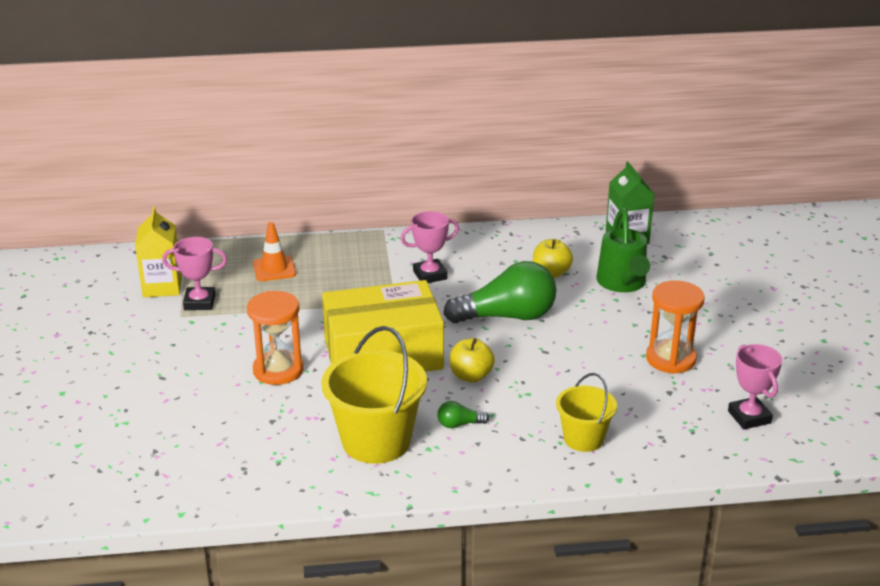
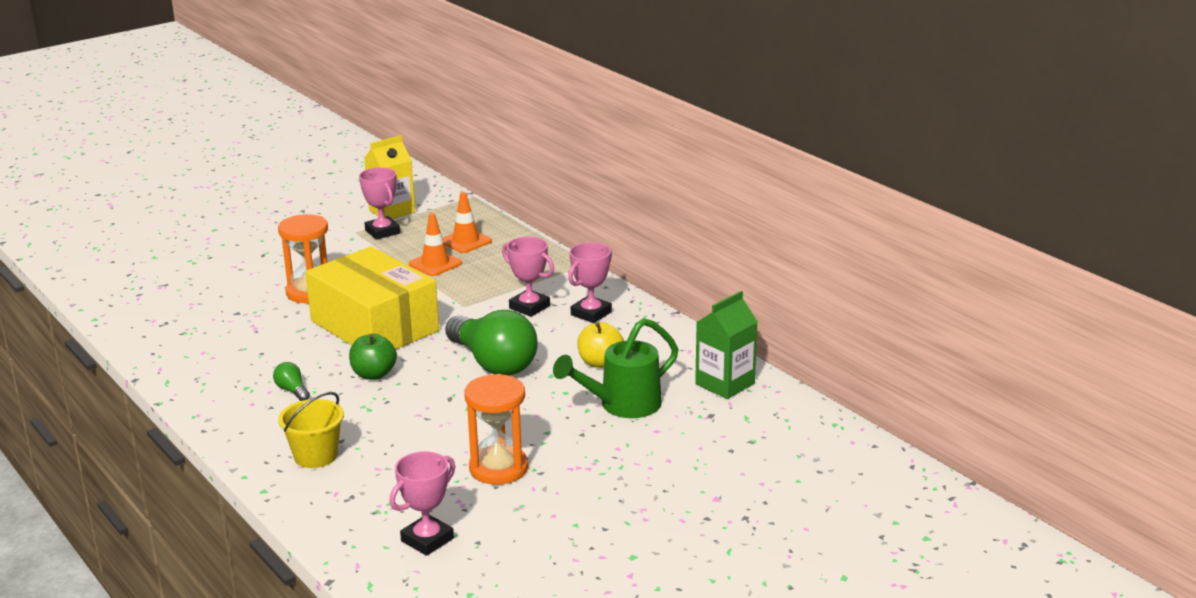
camera: 60 degrees right, 5 degrees down
(299, 294) = (435, 264): none -> orange traffic cone
(376, 441) = (239, 362): yellow bucket -> none
(469, 253) = (591, 313): none -> pink trophy
(471, 376) = (374, 374): yellow apple -> green apple

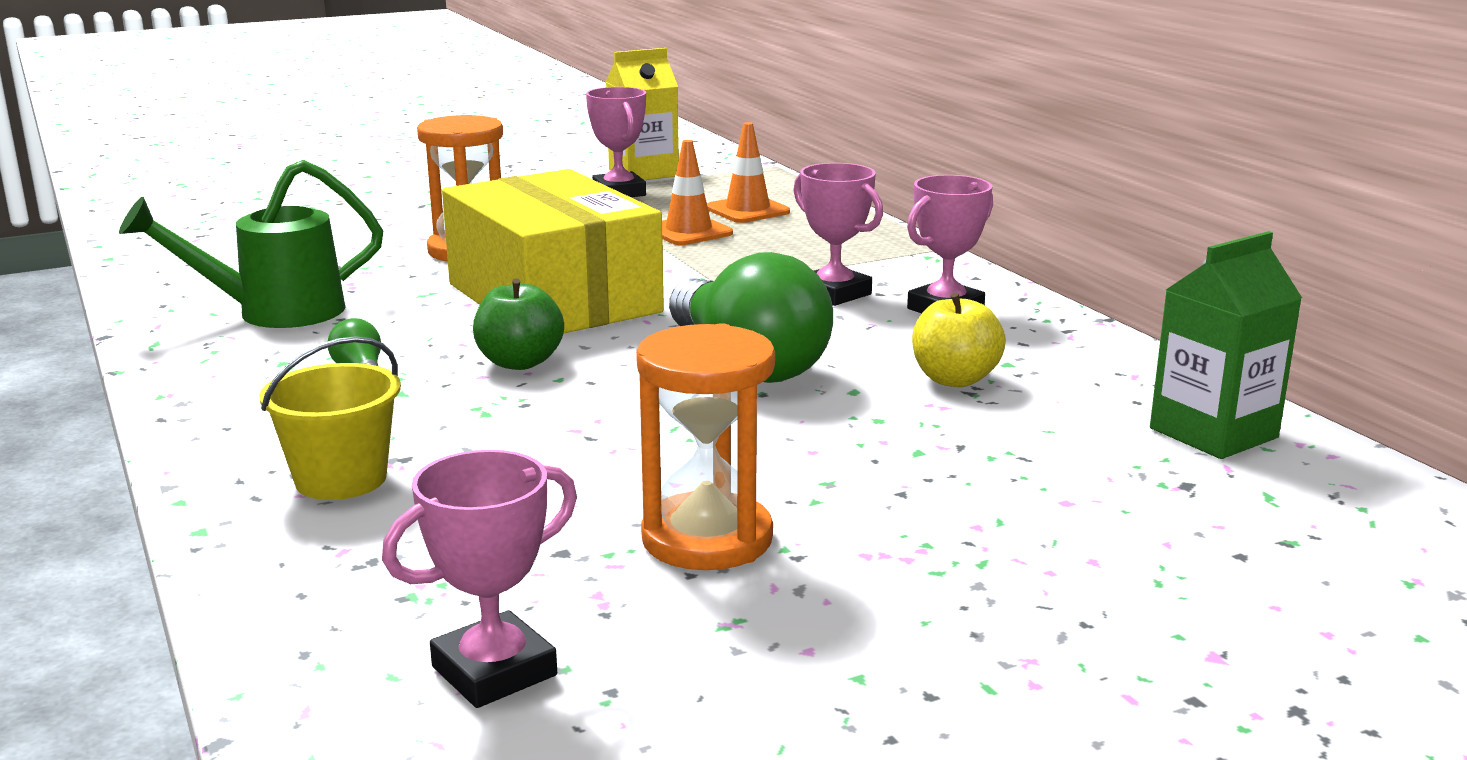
camera: 10 degrees right, 5 degrees down
(623, 405) = (994, 450): green watering can -> green watering can (275, 312)

